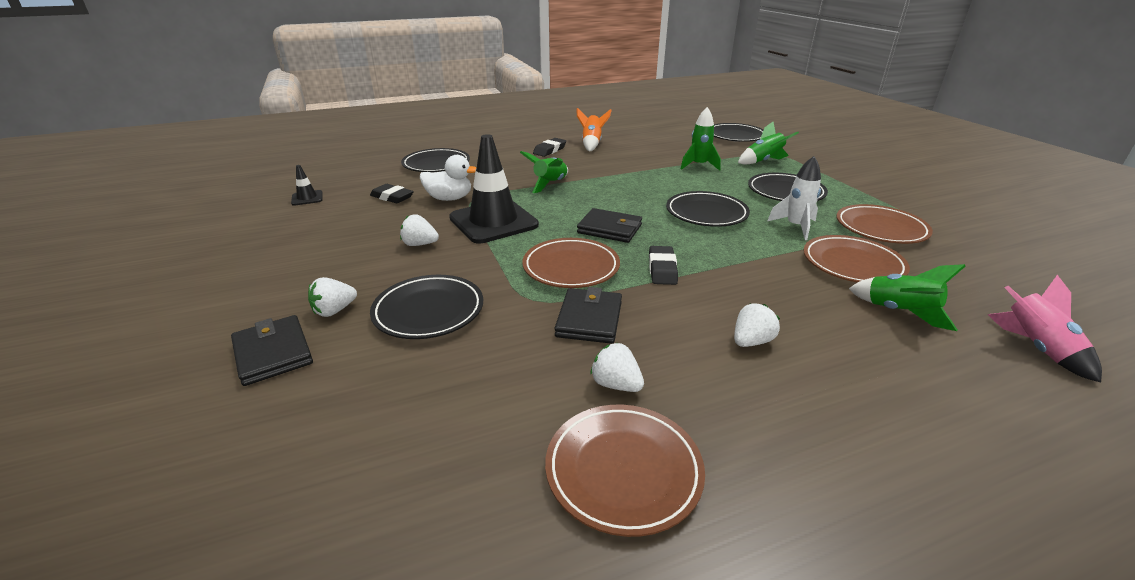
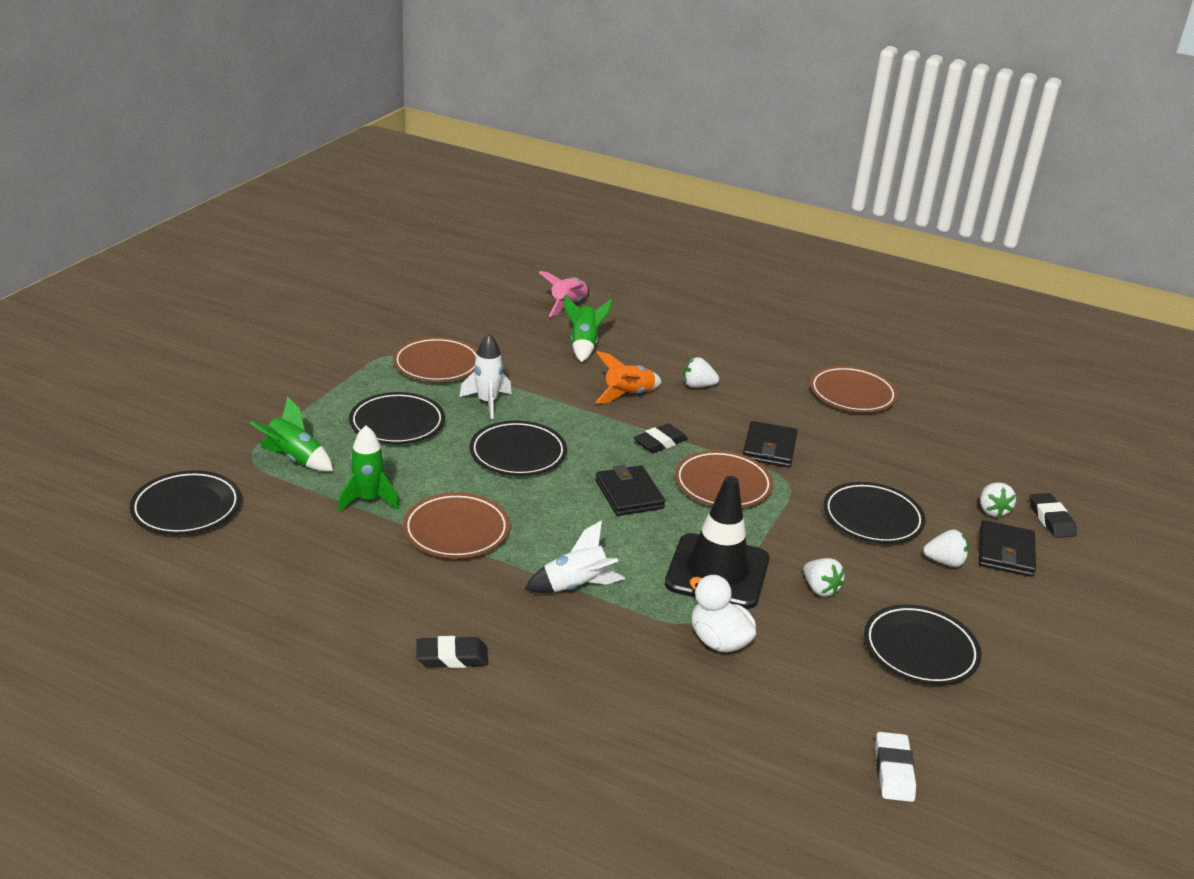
camera: 135 degrees left, 0 degrees up
(307, 198) = (894, 771): black traffic cone -> white eraser
(392, 197) = (783, 693): black eraser -> black eraser (1051, 519)
(436, 164) = (649, 738): black plate -> black plate (920, 650)
(550, 184) = (576, 586): green rocket -> white rocket
(589, 319) = (769, 448): black wallet -> black wallet turned 45 degrees counterclockwise
(591, 144) = (372, 629): orange rocket -> orange rocket (628, 395)
(616, 384) = (807, 416): white strawberry -> white strawberry (992, 510)
(852, 264) = (531, 368): brown plate -> brown plate (456, 531)

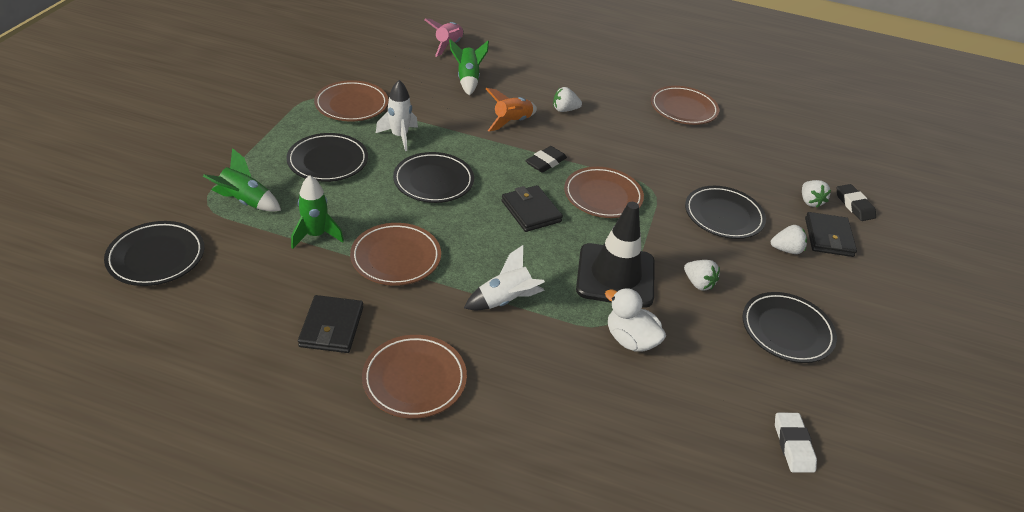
camera: 10 degrees left, 10 degrees up
(452, 657) = (414, 379): black eraser -> brown plate
(769, 448) = (631, 161): black wallet -> black wallet (332, 327)

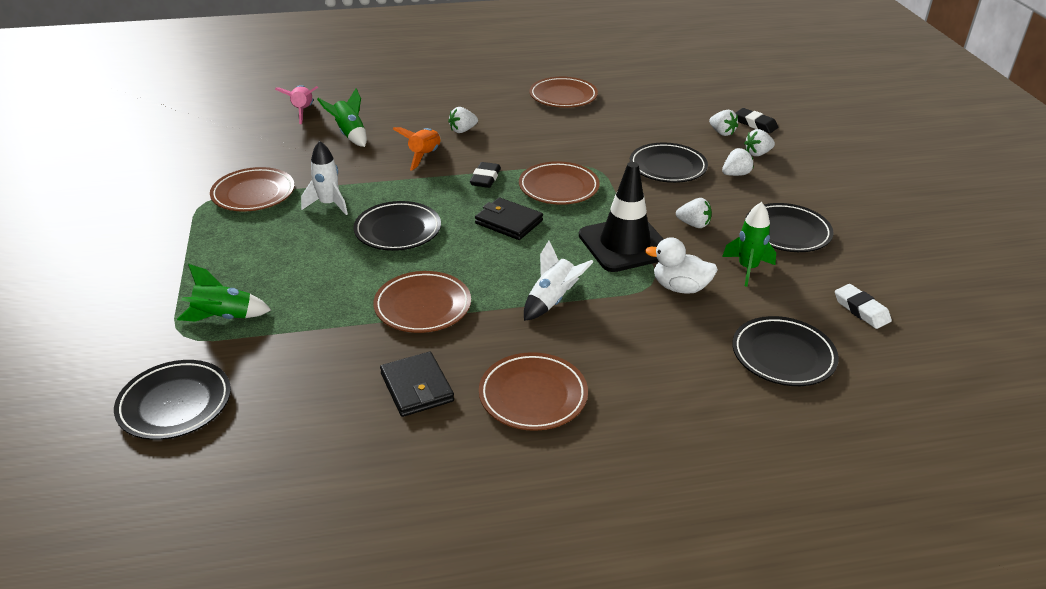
camera: 25 degrees left, 5 degrees down
(316, 235) = (326, 318): green rocket -> green rocket (747, 268)
(328, 161) = (276, 251): black plate -> black plate (783, 355)
(828, 237) = (757, 153): black wallet -> white strawberry

